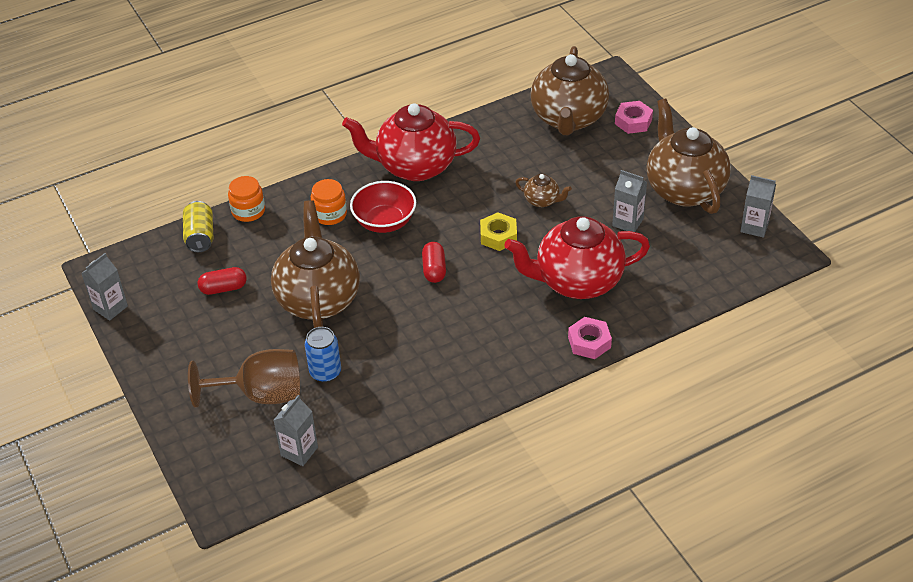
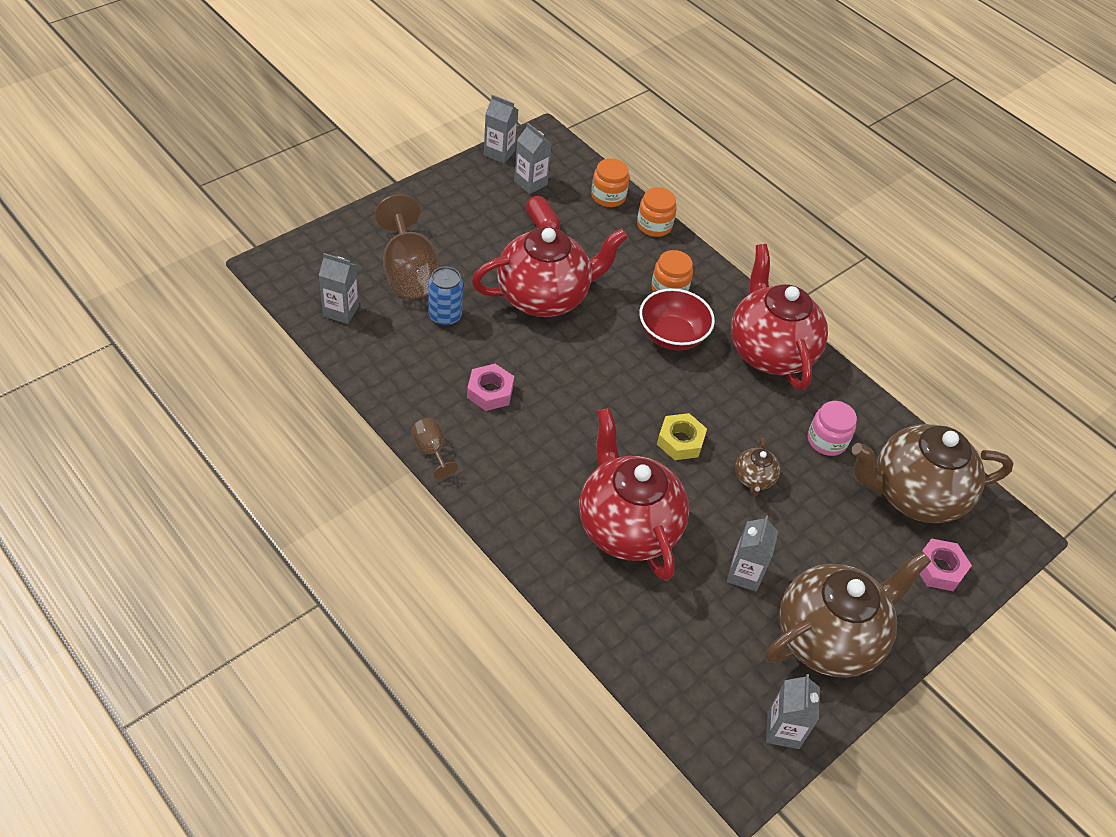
camera: 70 degrees right, 5 degrees up
(163, 289) = (530, 183): none -> grey carton
(200, 236) = (608, 196): yellow can -> orange jar
(318, 299) = (544, 297): brown teapot -> red teapot
(434, 269) = (610, 387): red capsule -> none
(482, 397) = (431, 451): none -> brown goblet
(511, 153) = (826, 440): none -> pink jar
(589, 342) = (530, 546): pink nut -> pink nut (490, 392)

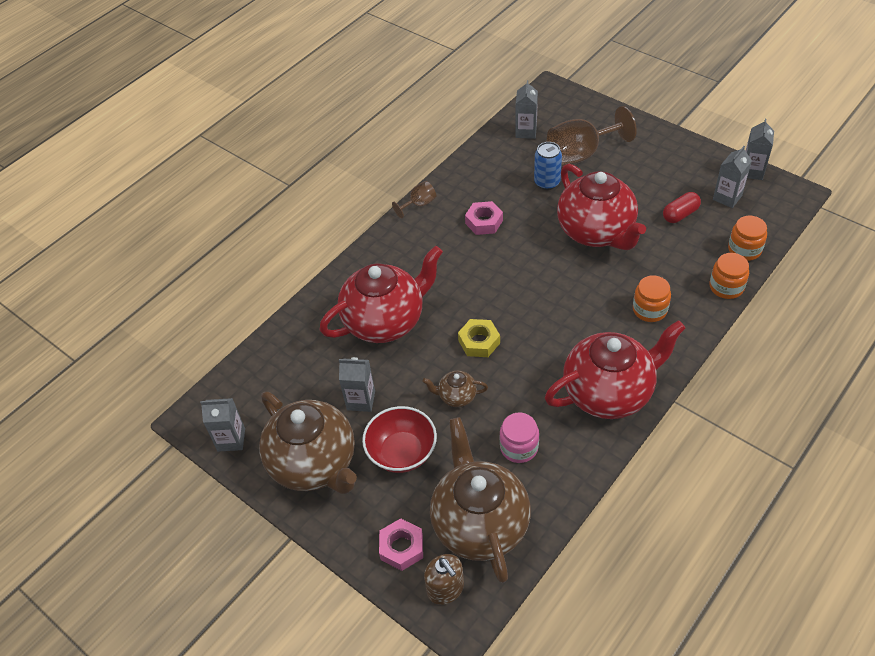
camera: 90 degrees right, 0 degrees up
(672, 336) = (593, 320): red bowl -> red bowl (402, 452)
(985, 539) = (445, 589): none -> brown soap dispenser

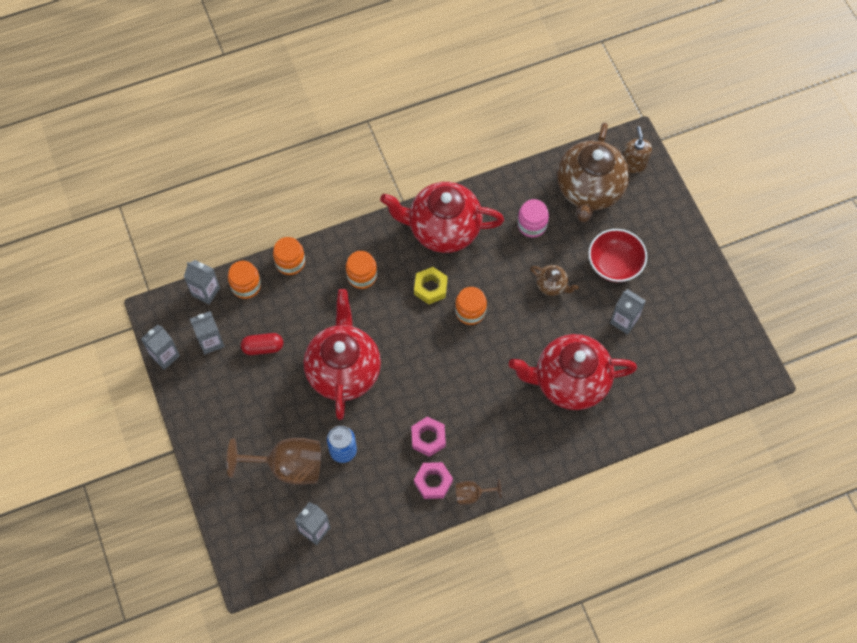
camera: 155 degrees left, 15 degrees up
(231, 440) = (735, 341): grey carton -> grey carton (206, 291)
(315, 464) = (681, 289): brown teapot -> none
(401, 547) = (648, 201): pink nut -> pink nut (433, 482)
(479, 342) = (507, 321): yellow nut -> yellow nut (430, 288)
(521, 332) = (470, 311): none -> orange jar

